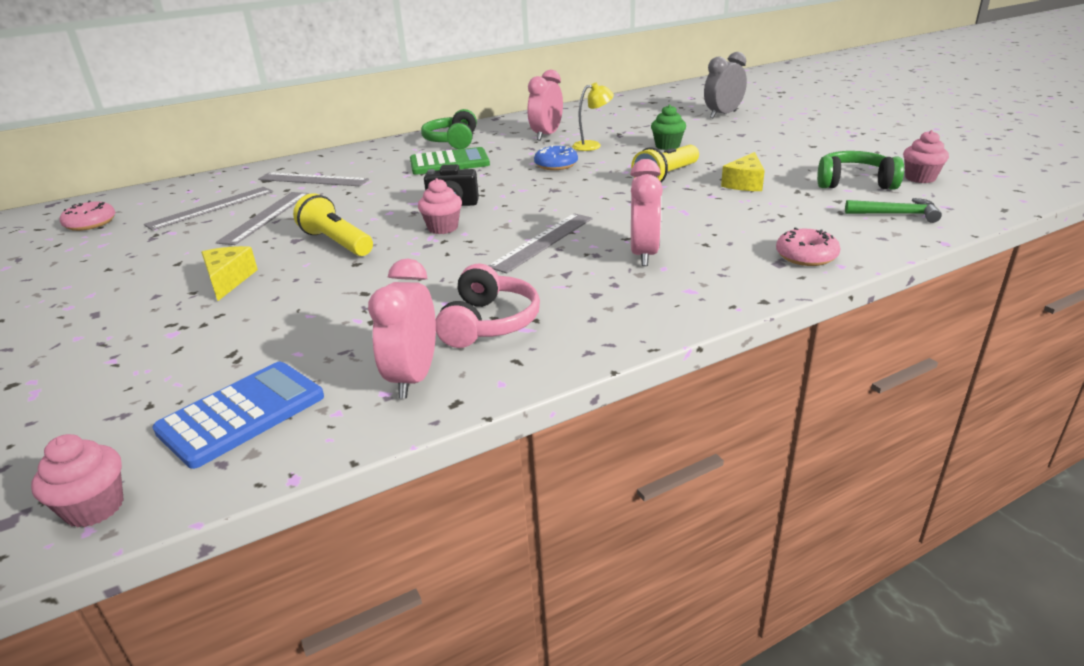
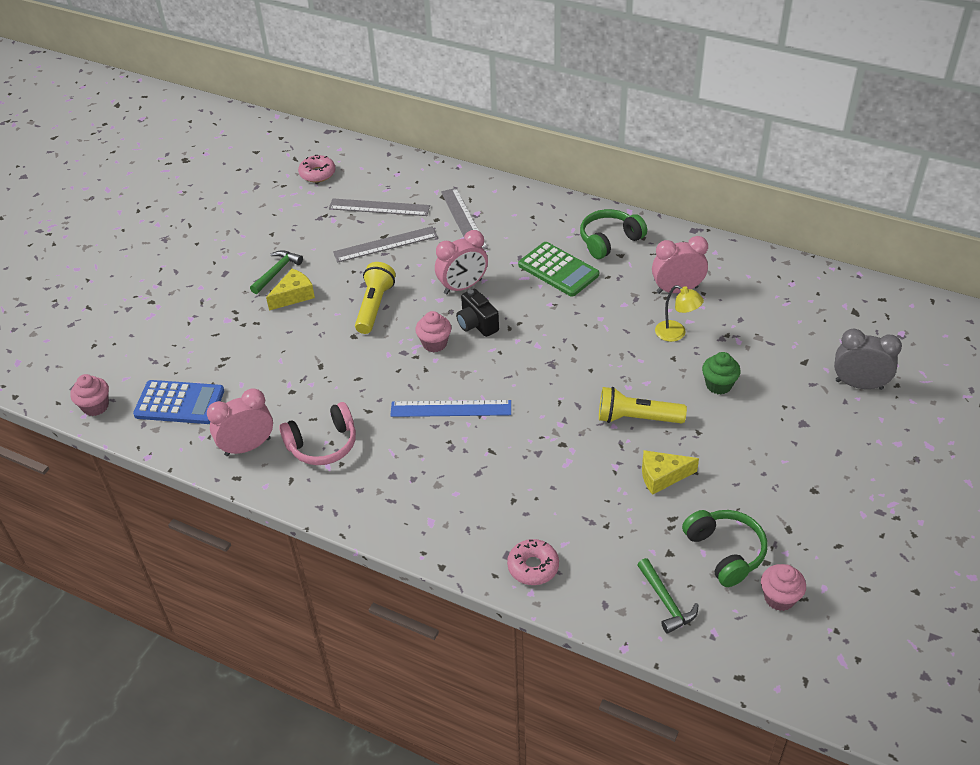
camera: 55 degrees right, 15 degrees up
(171, 281) = (277, 272): none -> green hammer
(542, 242) = (451, 408): grey ruler -> blue ruler
(556, 165) = (607, 336): blue donut -> none
(644, 254) = (469, 473): pink clock -> pink clock (463, 287)

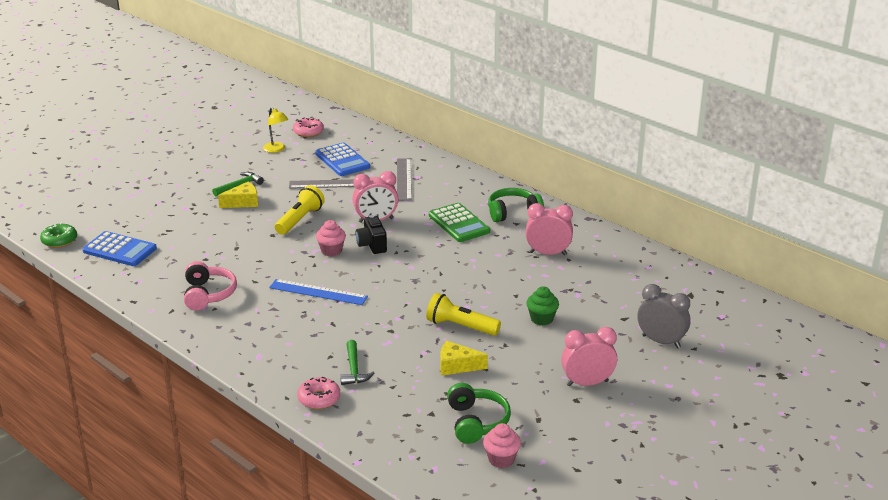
camera: 15 degrees right, 15 degrees down
(95, 406) = (59, 240): pink cupcake -> green donut
(247, 447) = (152, 285): pink clock -> pink clock (587, 383)
(323, 444) = (208, 294): pink headphones -> pink headphones turned 90 degrees counterclockwise
(379, 207) = (342, 160): grey ruler -> blue calculator
(666, 602) = (408, 442): green hammer -> green hammer (354, 369)
(676, 334) = (528, 280): yellow lamp -> yellow lamp (276, 149)

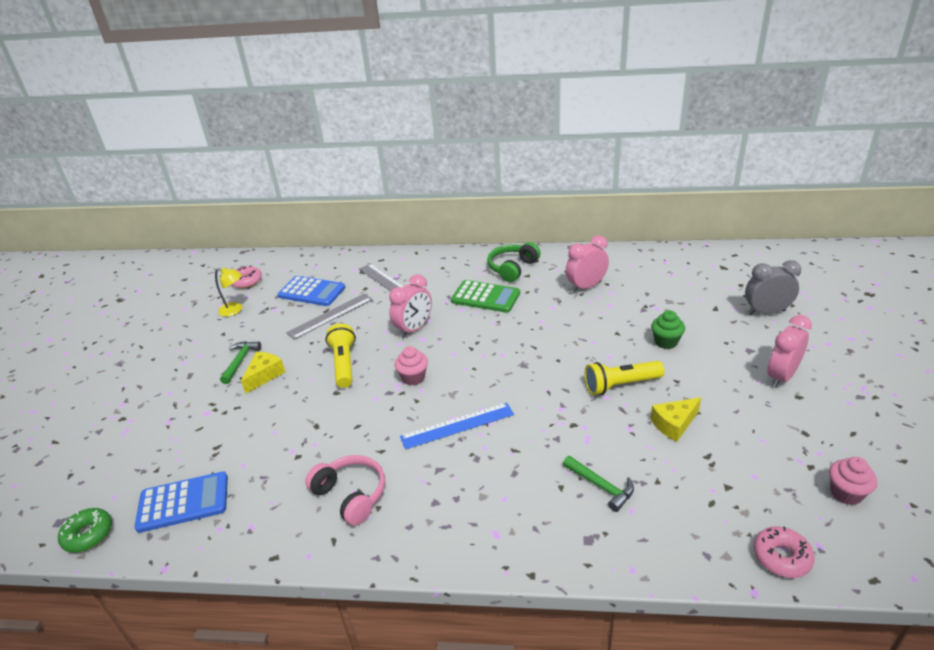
camera: 35 degrees left, 5 degrees up
(319, 399) = (618, 543): pink donut -> pink donut (781, 557)
(372, 245) = (442, 353): black camera -> none
(476, 422) = (772, 469): green headphones -> none

